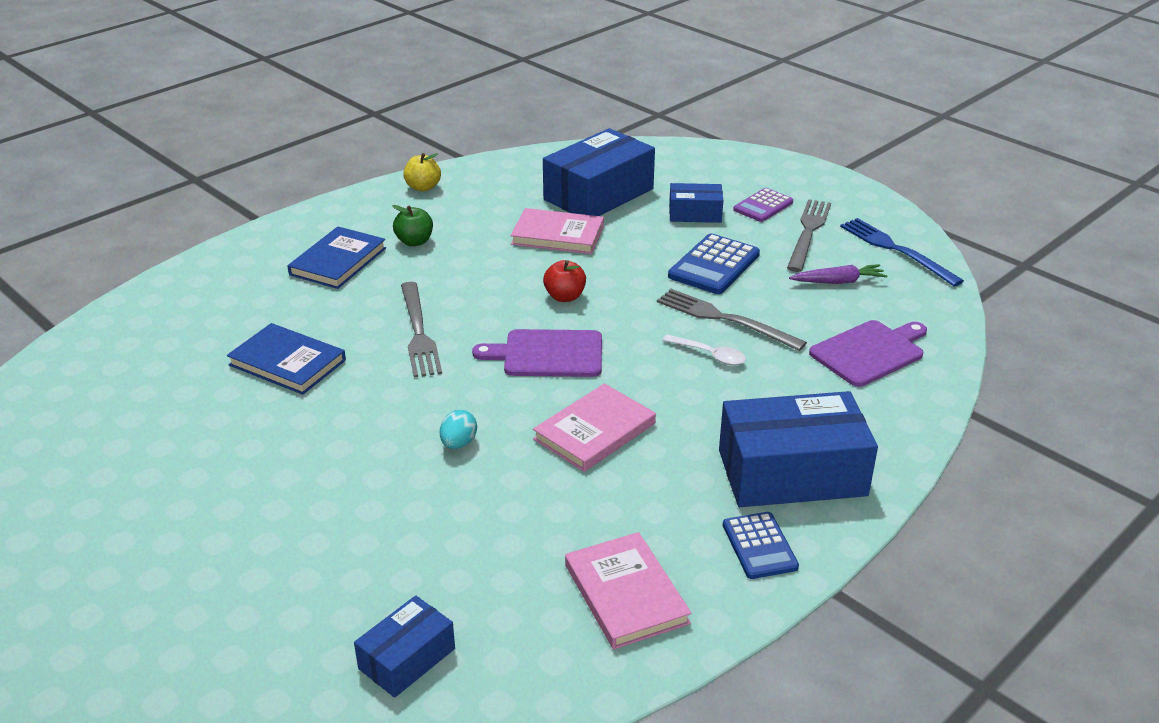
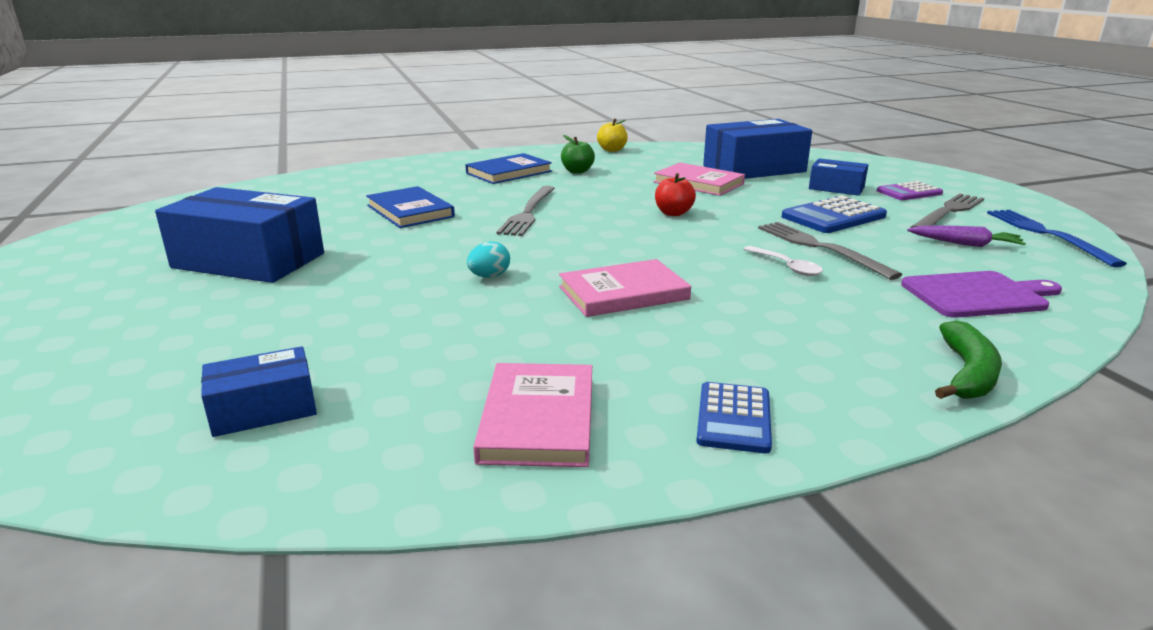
camera: 25 degrees right, 10 degrees down
(548, 354) = (626, 240): purple cutting board -> none
(792, 473) = (820, 366): blue box -> blue box (249, 260)
(891, 449) = (967, 374): none -> green banana

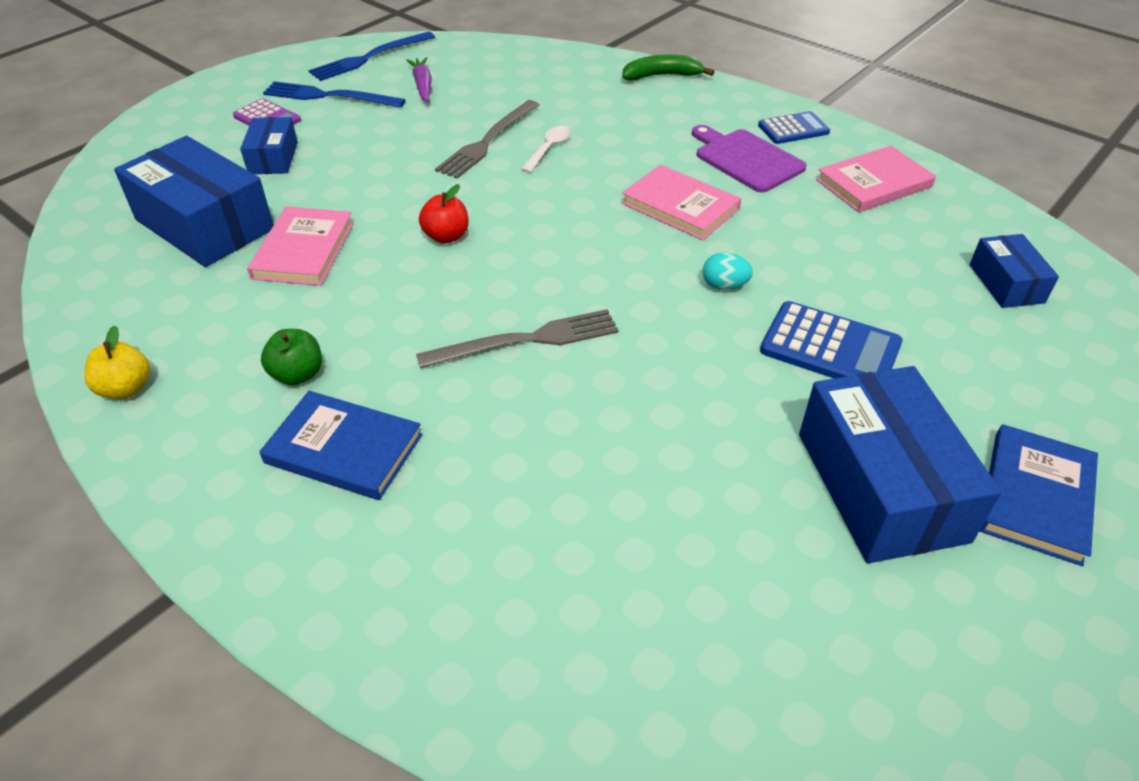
camera: 120 degrees left, 20 degrees up
(264, 409) = (1006, 283): blue box -> blue box turned 45 degrees clockwise
(410, 211) = (607, 451): blue book -> blue book (1036, 496)
(833, 217) = (387, 146): blue calculator -> blue calculator (830, 347)
(948, 212) = (329, 96): grey fork -> blue fork
(978, 295) = (535, 77): purple cutting board -> purple cutting board (746, 159)

